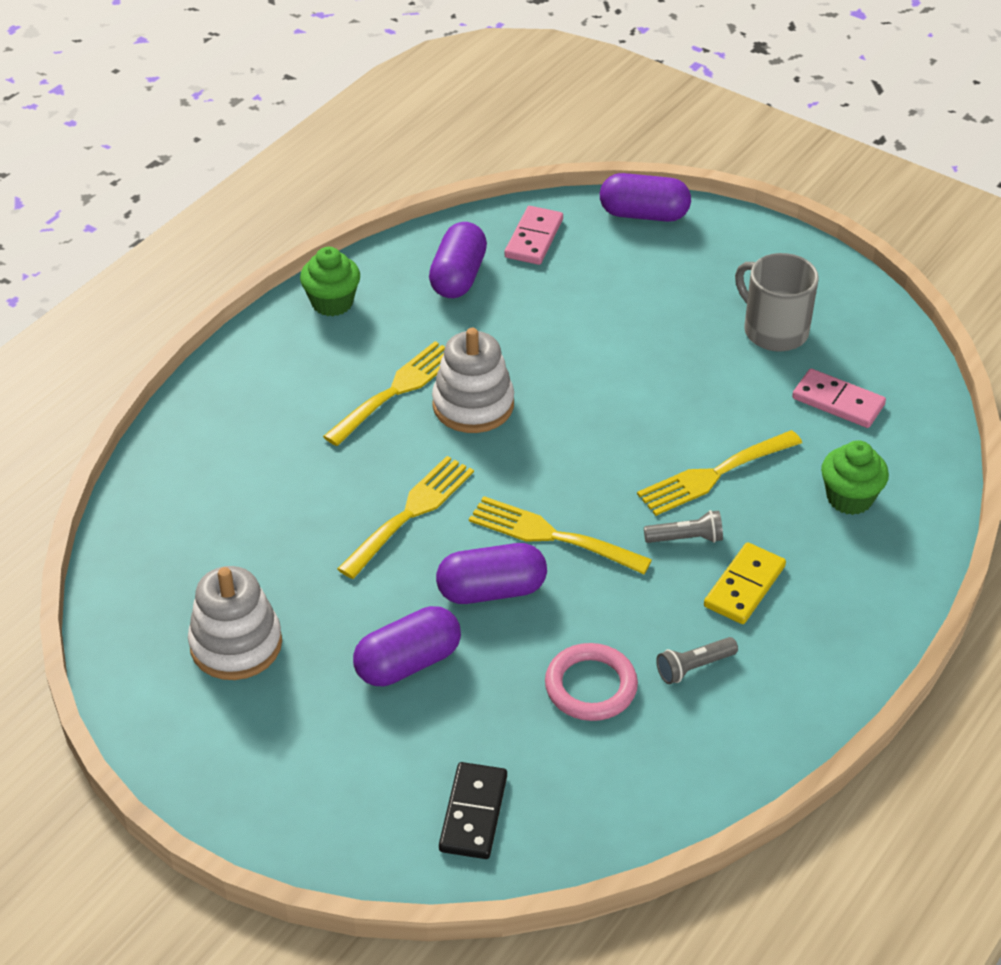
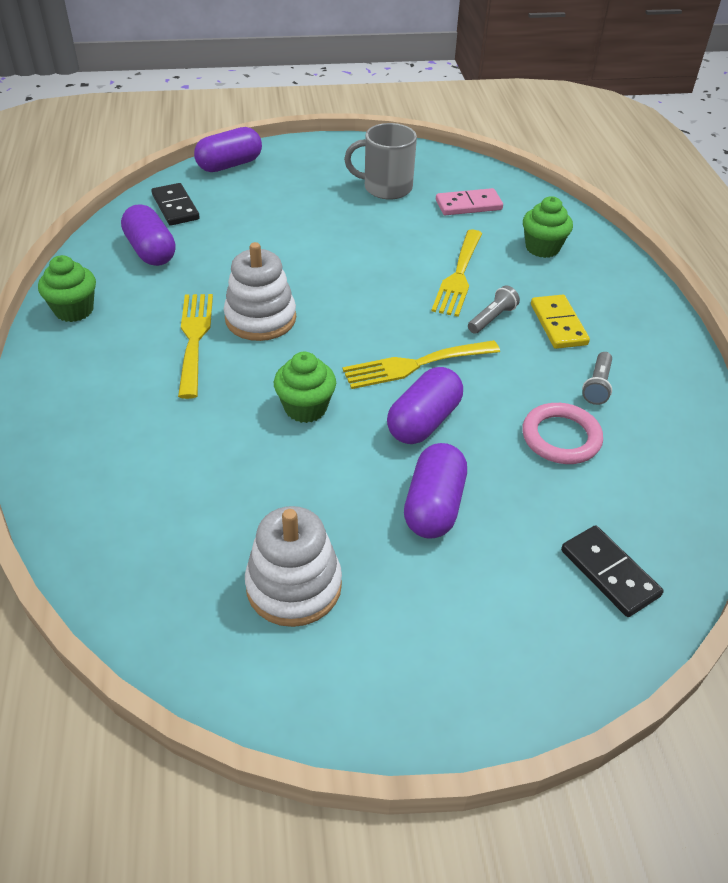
camera: 45 degrees left, 0 degrees up
(410, 513) = (305, 408): yellow fork -> green cupcake
(534, 238) = (175, 207): pink domino -> black domino

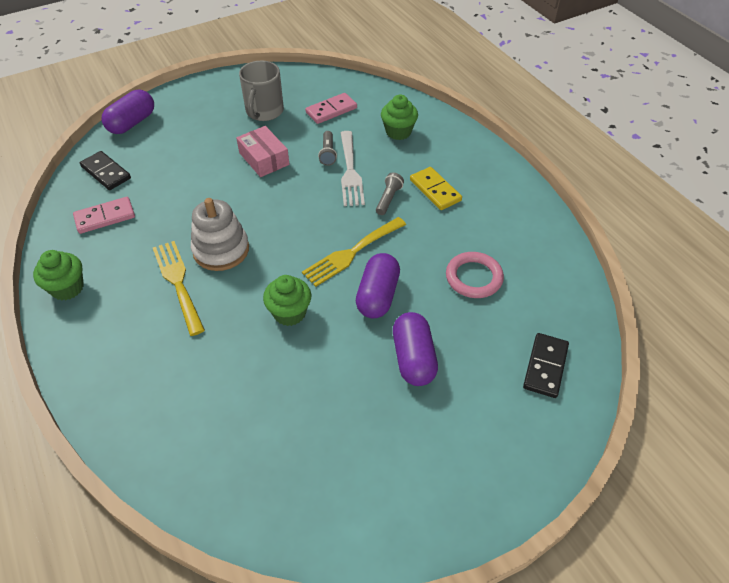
camera: 20 degrees left, 5 degrees up
(151, 251) = (105, 217): purple capsule -> pink domino
(294, 586) = (346, 454): white stacking toy -> none
(360, 237) = (264, 159): none -> pink box
(386, 188) = (264, 111): grey mug -> grey mug turned 60 degrees counterclockwise
(458, 276) = (350, 172): yellow fork -> white fork
(597, 386) = (480, 230): grey flashlight -> grey flashlight (328, 153)
(609, 573) = (545, 366): black domino -> black domino turned 75 degrees clockwise

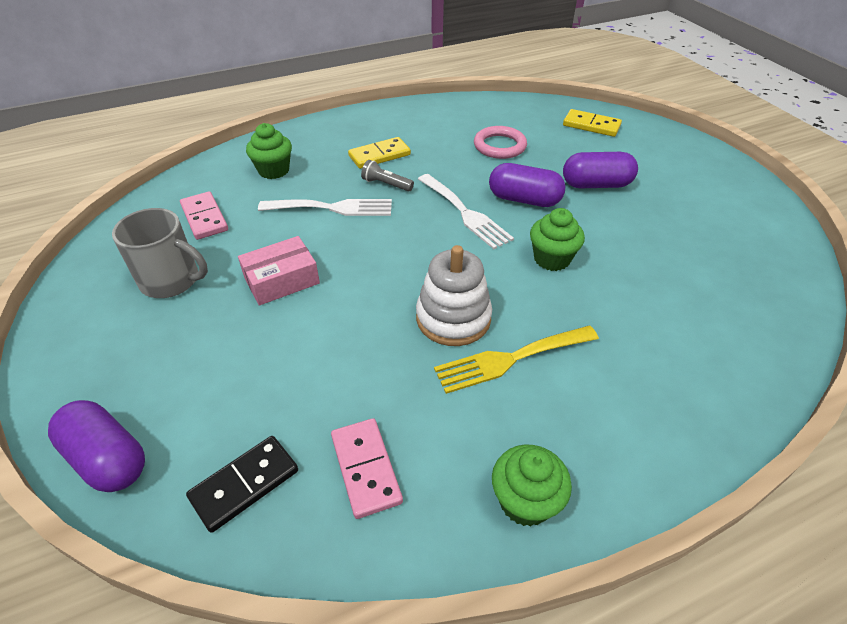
camera: 85 degrees left, 5 degrees down
(328, 153) = (292, 224): grey flashlight -> none
(351, 253) = (465, 213): yellow fork -> white fork
(545, 366) = (591, 125): black domino -> yellow domino

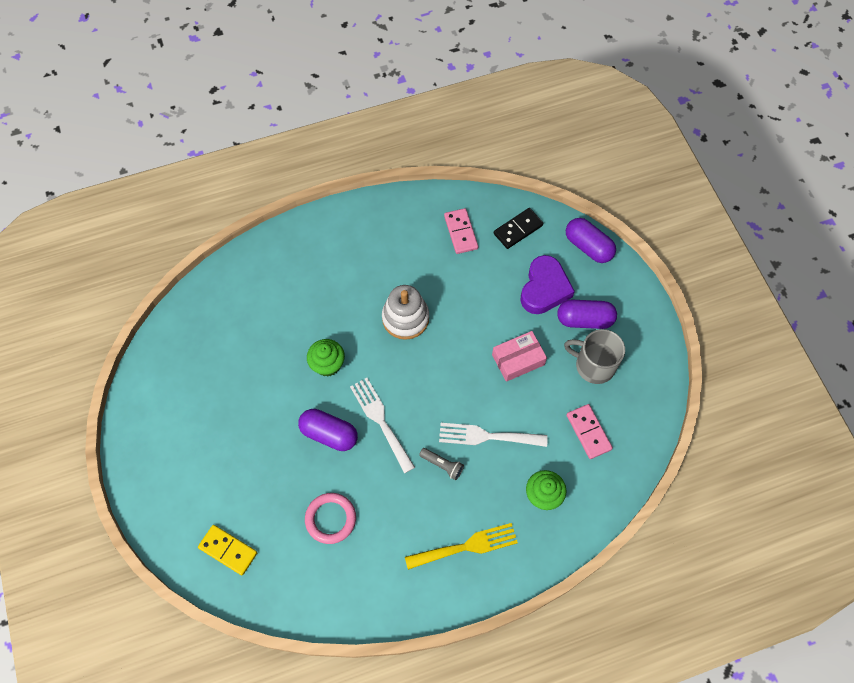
camera: 175 degrees left, 20 degrees up
(218, 376) = (544, 288): none -> purple heart
(379, 155) = (447, 512): yellow domino -> none
(510, 359) = (376, 286): yellow fork -> yellow fork (466, 546)
(525, 501) = (388, 212): green cupcake -> none
(596, 185) = (262, 449): purple capsule -> purple capsule (584, 320)

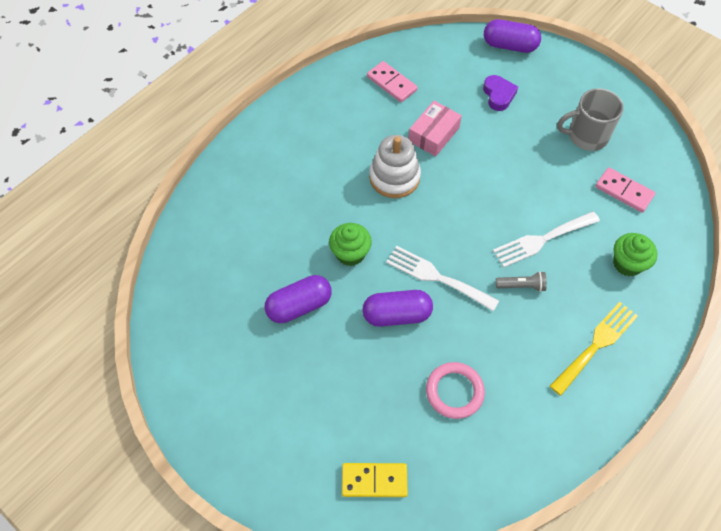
camera: 30 degrees left, 5 degrees down
(518, 229) = (440, 59): black domino -> none
(518, 360) = (520, 163): pink box -> pink box (434, 134)
(544, 288) = (498, 95): purple heart -> purple heart, size x0.63
(584, 320) = (551, 103): purple capsule -> purple capsule (299, 306)

